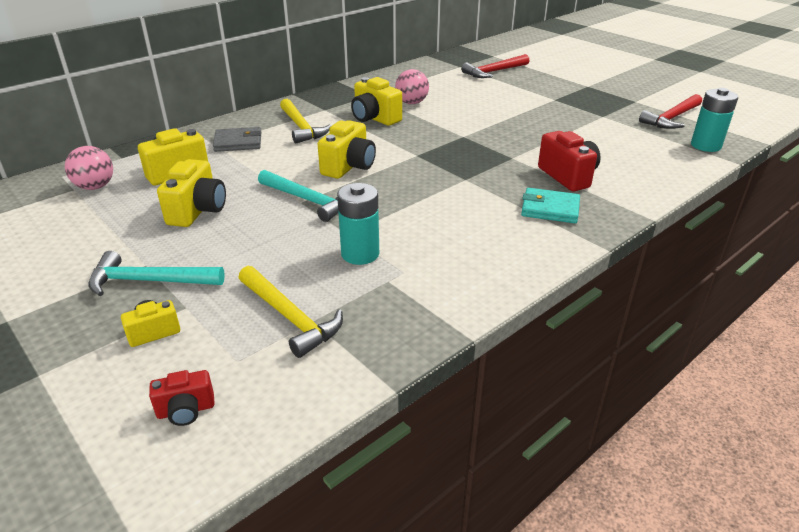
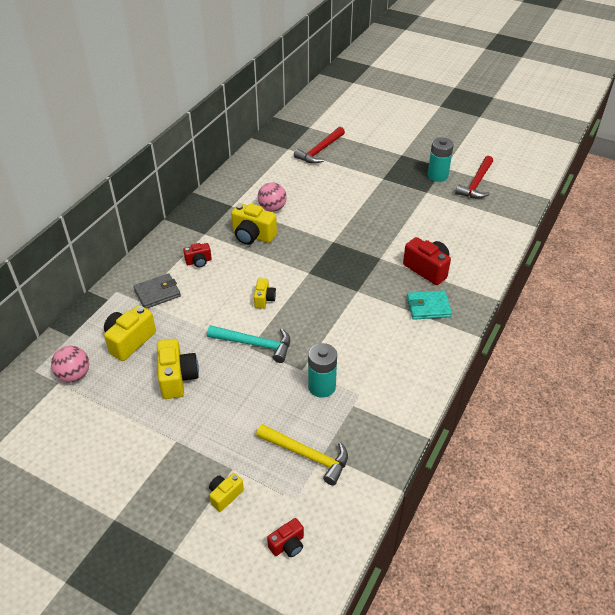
camera: 20 degrees left, 10 degrees up
(149, 281) = (190, 455): turquoise hammer -> none
(301, 127) = (199, 261): yellow hammer -> red camera
(349, 167) = (264, 299): yellow camera -> yellow camera, size x0.58
(705, 146) = (508, 211): turquoise battery -> turquoise battery (437, 175)

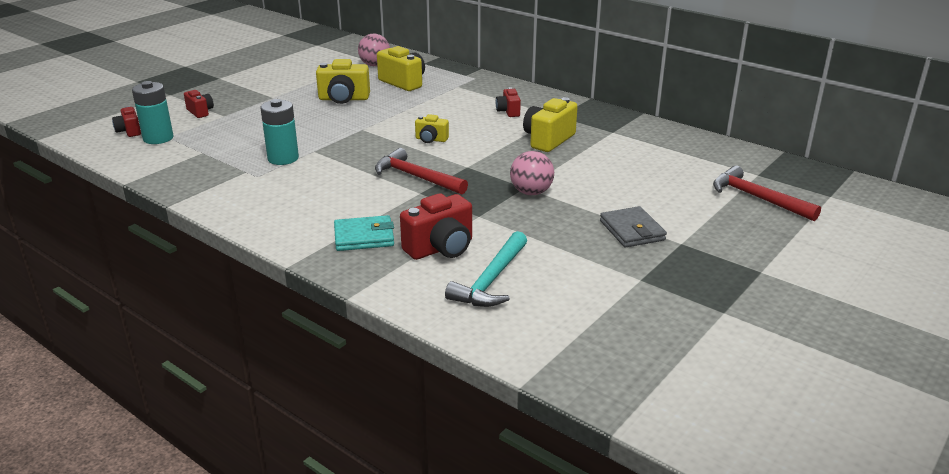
camera: 100 degrees right, 15 degrees down
(157, 293) = (465, 93): grey wallet -> grey wallet (632, 230)
(225, 495) = (200, 112): yellow camera -> red camera
(255, 344) = (365, 131): turquoise hammer -> turquoise hammer (491, 280)
(272, 208) = (604, 154): pink ball -> pink ball (531, 192)
(307, 455) = (207, 145): yellow hammer -> none
(428, 307) = (364, 237): turquoise wallet -> turquoise wallet turned 75 degrees clockwise
(437, 175) = (693, 299): turquoise battery -> turquoise battery (158, 138)
(476, 183) = (669, 341): red hammer -> red hammer (416, 177)

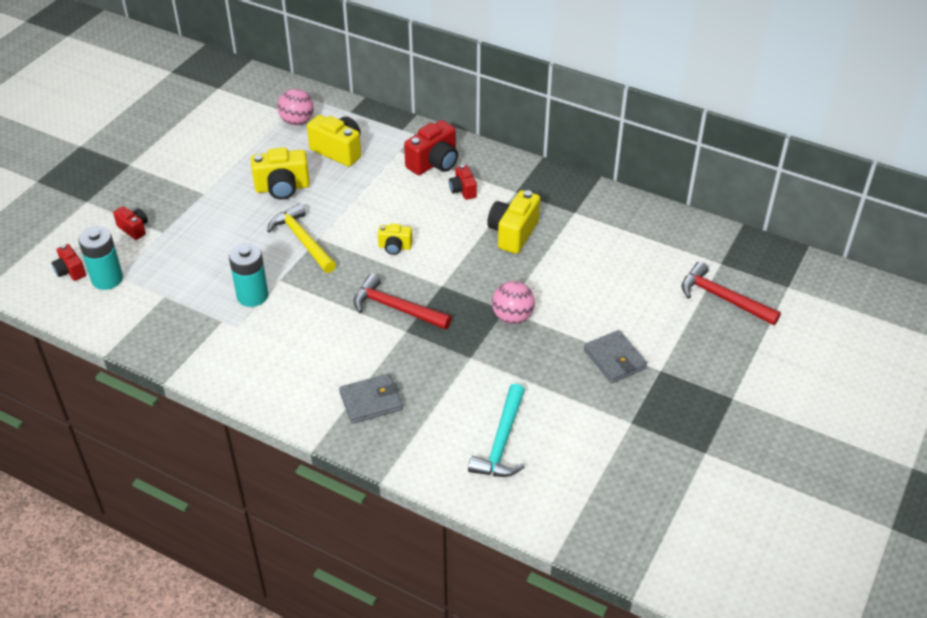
camera: 10 degrees left, 15 degrees up
(347, 129) = (302, 240): none -> yellow hammer
(364, 237) = (371, 401): turquoise wallet -> grey wallet
(441, 248) = (446, 407): red camera -> red camera (434, 163)

